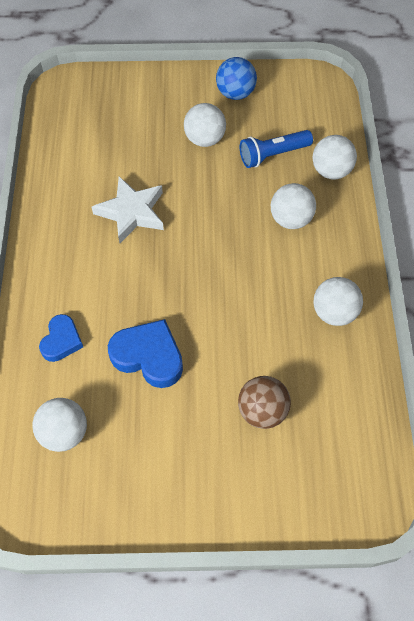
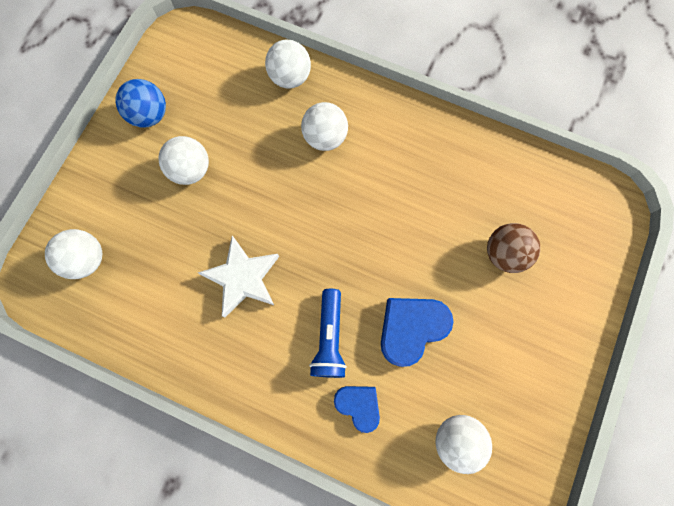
camera: 65 degrees left, 15 degrees up
(273, 155) = (244, 117): blue flashlight -> blue flashlight (329, 338)
(334, 312) = (437, 150): white ball -> white ball (87, 259)

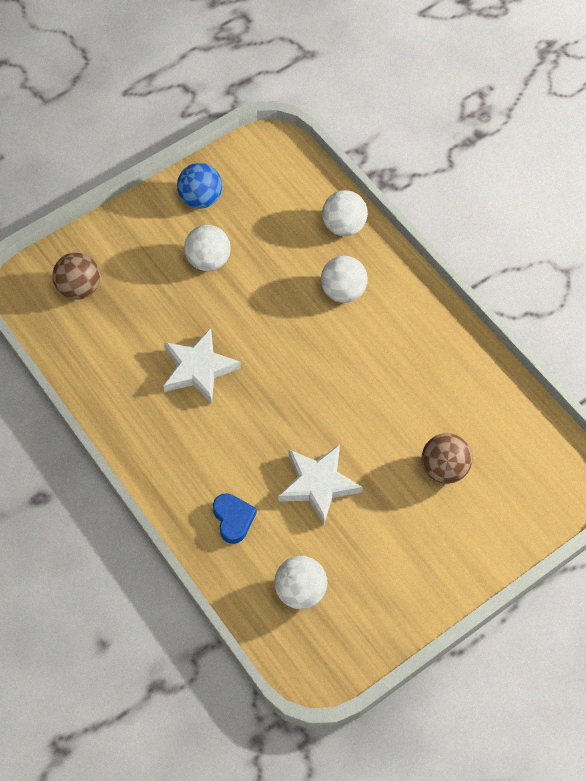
camera: 30 degrees right, 15 degrees down
(87, 259) = (79, 288): white ball -> brown ball
(329, 338) = (242, 454): blue flashlight -> none
(411, 328) = (318, 484): blue heart -> white star

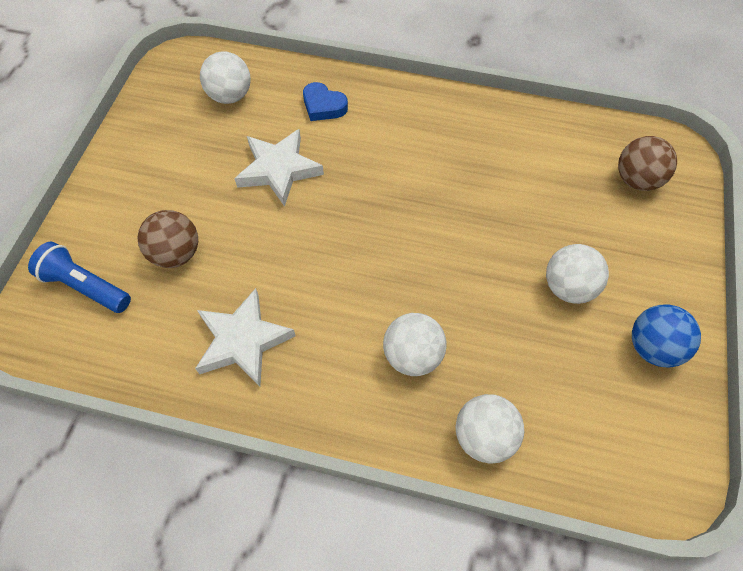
camera: 140 degrees right, 0 degrees up
(198, 369) = (465, 187): white star -> white star (243, 341)
(524, 489) = (85, 286): none -> blue flashlight

